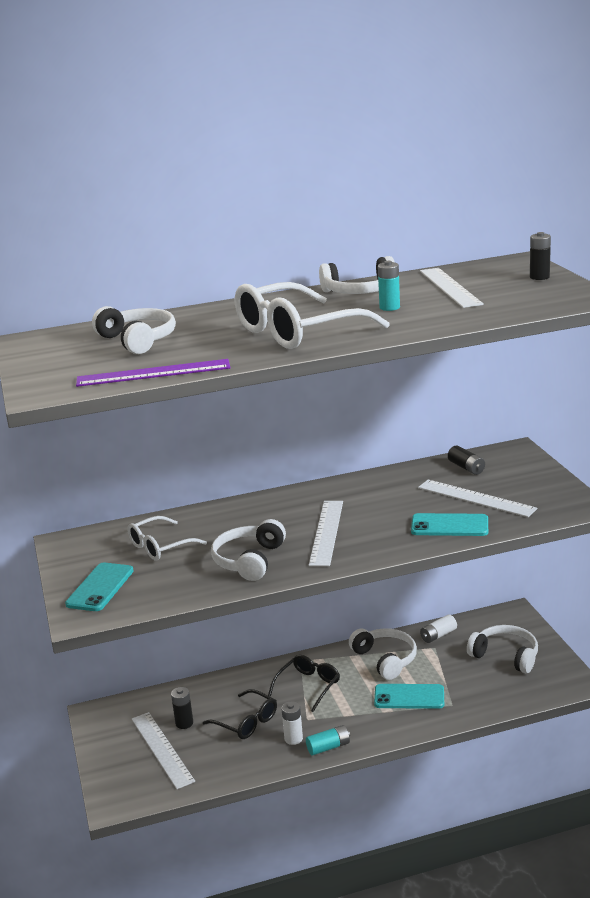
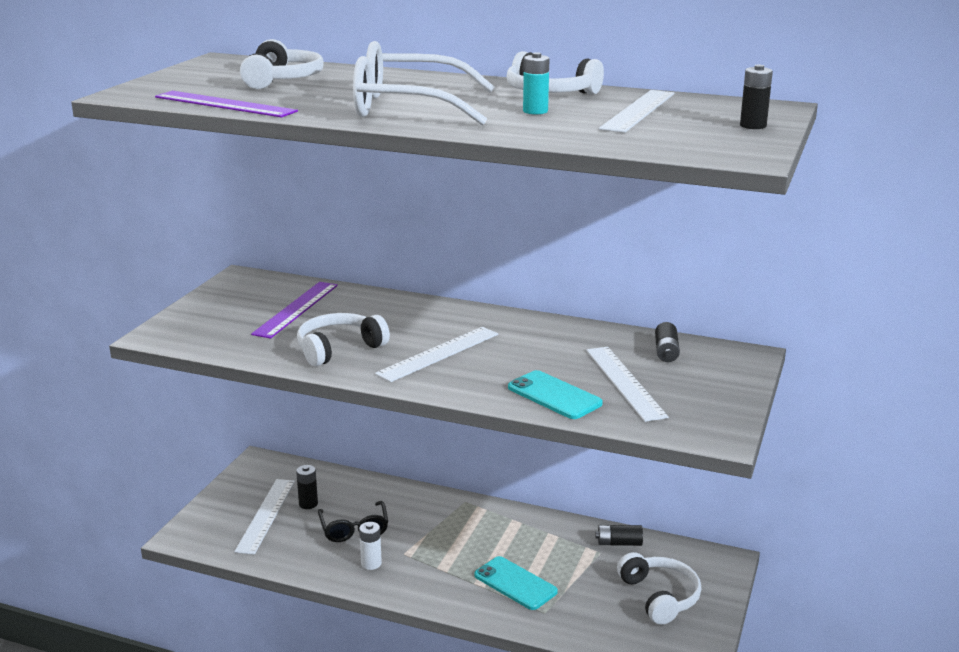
camera: 35 degrees right, 0 degrees up
(100, 587) = (204, 321): turquoise phone -> none
(160, 546) = (296, 309): white glasses -> purple ruler
(308, 686) = (442, 527): black glasses -> none
(328, 747) = (389, 587): turquoise battery -> none
(385, 659) = (540, 539): white headphones -> none
(438, 635) = (619, 543): white battery -> black battery

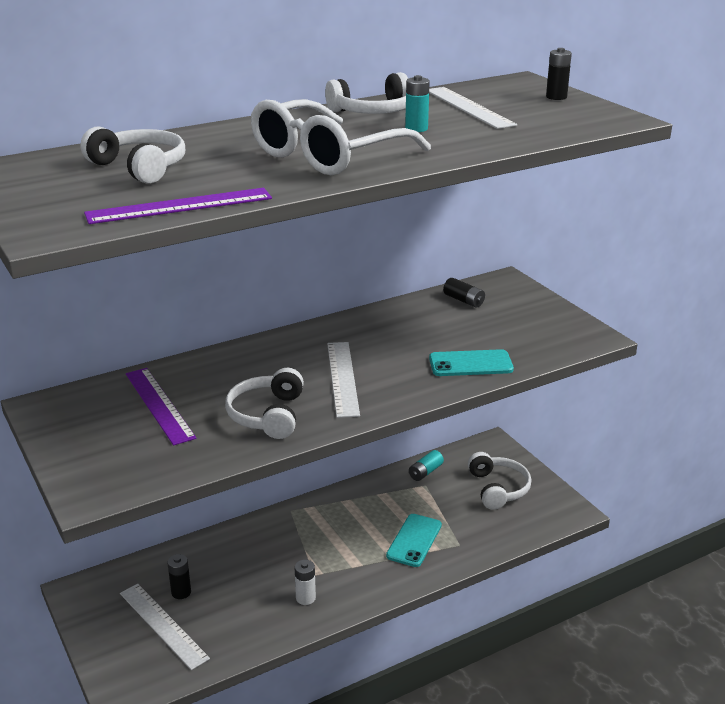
camera: 50 degrees left, 5 degrees up
(354, 529) = (250, 584): black glasses -> none
(515, 583) = (414, 540): turquoise phone -> turquoise phone turned 60 degrees counterclockwise
(619, 543) = (425, 472): black battery -> turquoise battery
(624, 382) = (486, 333): white ruler -> none
(659, 597) = (498, 488): white headphones -> white headphones turned 60 degrees clockwise

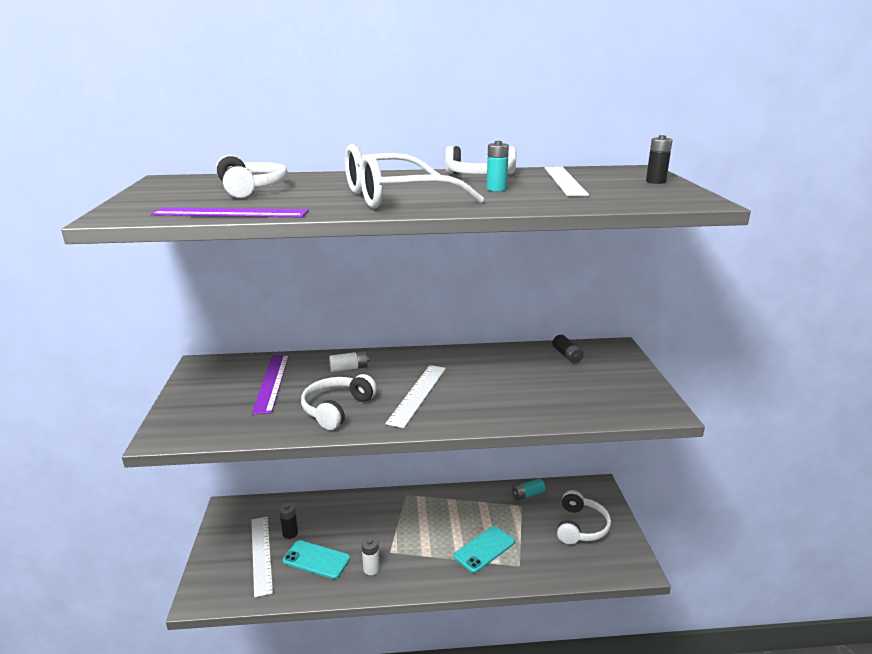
camera: 25 degrees right, 5 degrees down
(237, 367) = (349, 368): none -> white battery
(470, 364) = (531, 408): turquoise phone -> turquoise phone (316, 560)

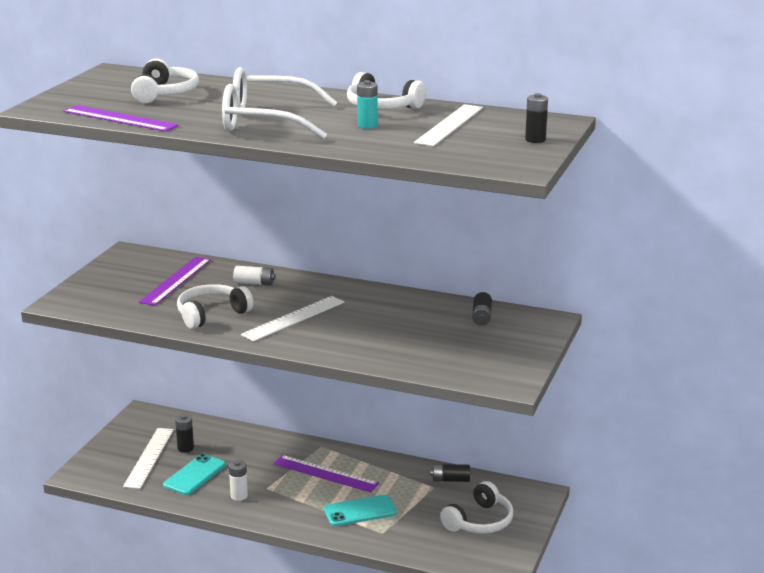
camera: 25 degrees right, 0 degrees up
(316, 560) = (194, 475): turquoise phone -> turquoise phone turned 75 degrees clockwise
(428, 520) = (325, 474): none -> purple ruler
(527, 494) = (450, 480): turquoise battery -> black battery

